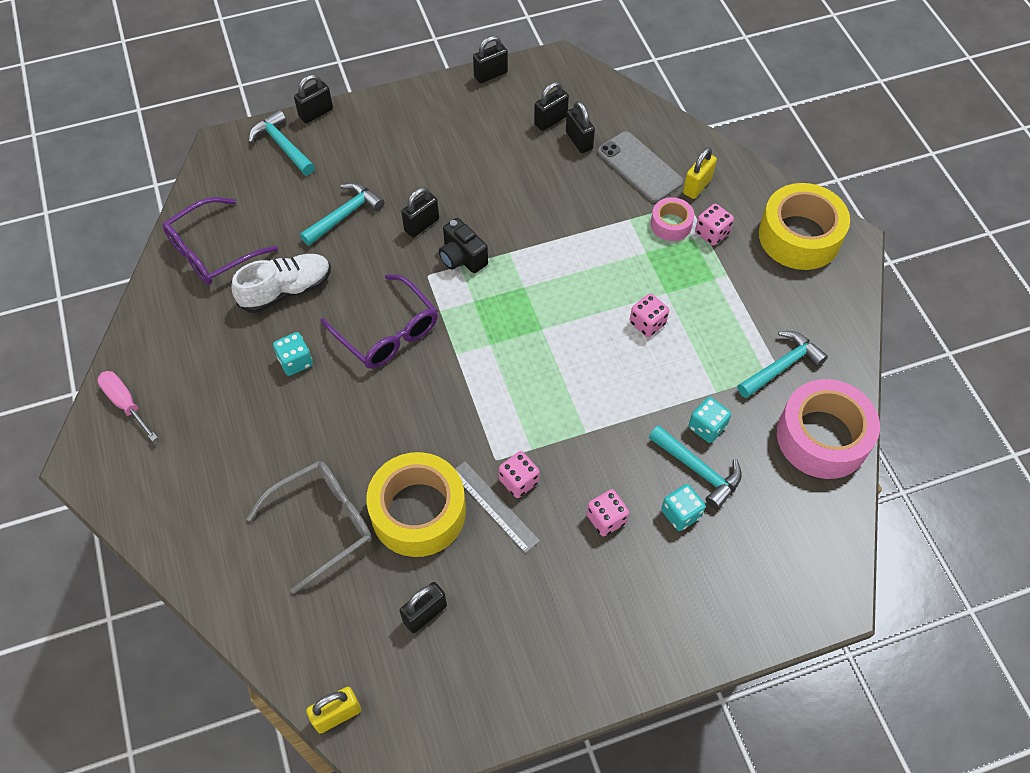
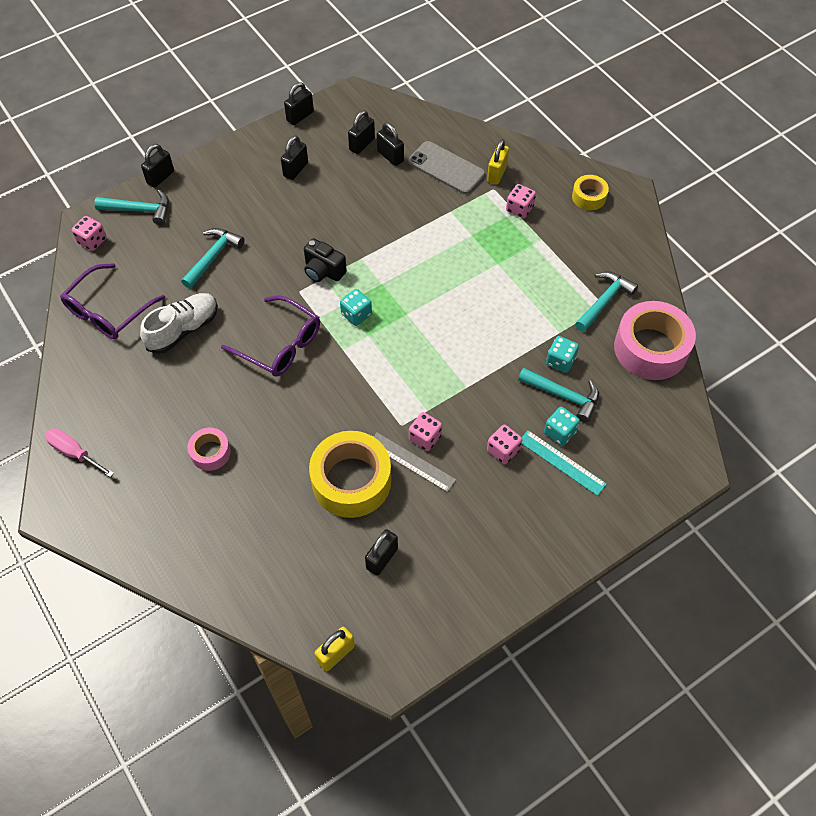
camera: 15 degrees left, 0 degrees up
(282, 145) = (140, 210): turquoise hammer -> turquoise hammer turned 150 degrees clockwise
(295, 361) = (210, 385): turquoise dice -> turquoise dice (356, 314)
(323, 524) = (275, 509): grey glasses -> none
(421, 225) = (281, 251): black padlock -> black padlock (295, 169)
(647, 323) = (490, 291): pink dice -> pink dice (92, 241)
(671, 224) = (485, 208): pink tape -> pink tape (210, 452)
(672, 551) = (561, 462): none -> turquoise ruler
(799, 236) = (589, 197): yellow tape -> yellow tape, size x0.51

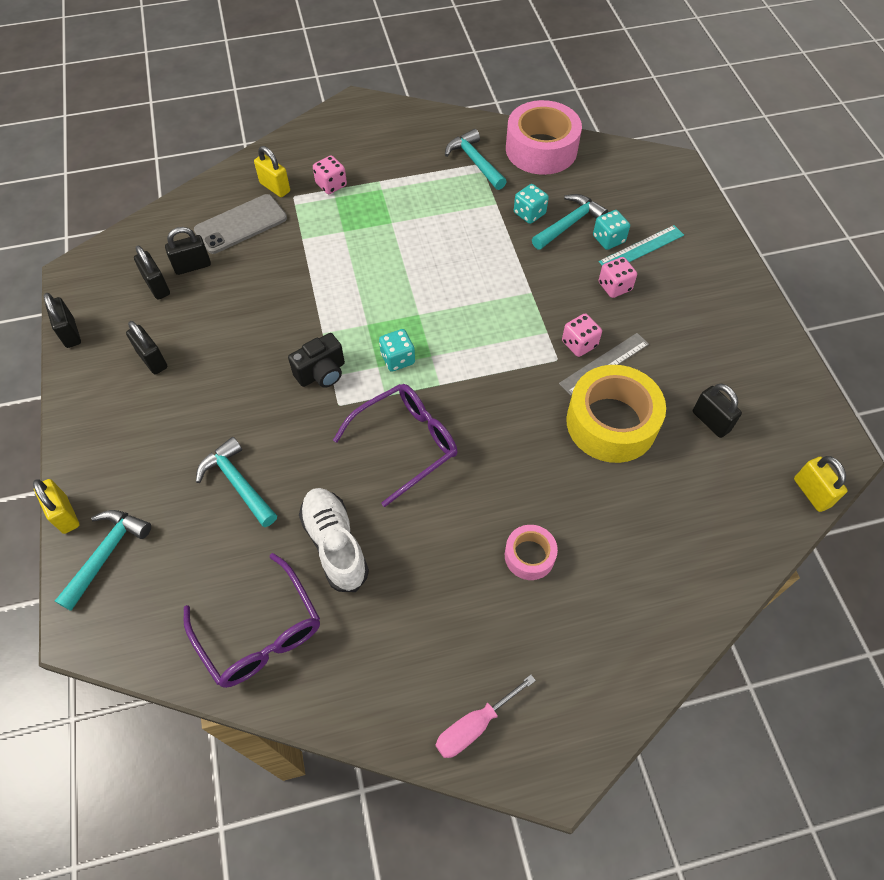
camera: 70 degrees left, 0 degrees up
(92, 241) = (124, 629): pink dice -> none
(160, 177) = (65, 514): black padlock -> yellow padlock
(589, 197) = (346, 132): yellow tape -> none

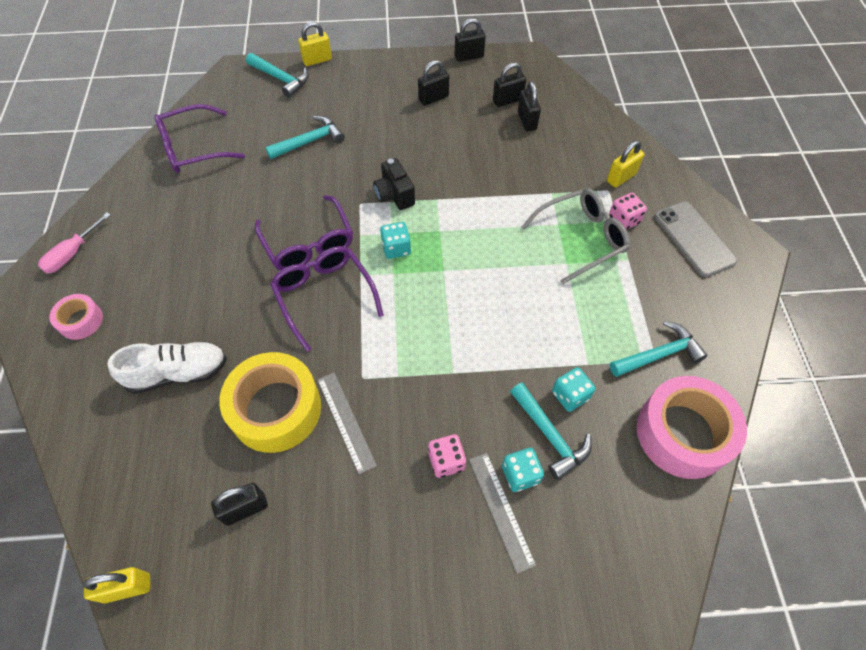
camera: 100 degrees right, 0 degrees up
(241, 224) = (573, 152): grey phone -> grey phone (694, 239)
(335, 544) = (239, 191): white shoe -> white shoe (178, 373)
(359, 213) = (581, 238): none -> grey glasses
(473, 411) = (324, 296): none -> purple glasses
(474, 726) = (72, 254): pink screwdriver -> pink screwdriver turned 120 degrees counterclockwise
(529, 556) = (176, 312): pink tape -> pink tape (81, 321)
(579, 344) = (376, 403): pink dice -> none
(641, 248) = (500, 510): turquoise ruler -> grey ruler

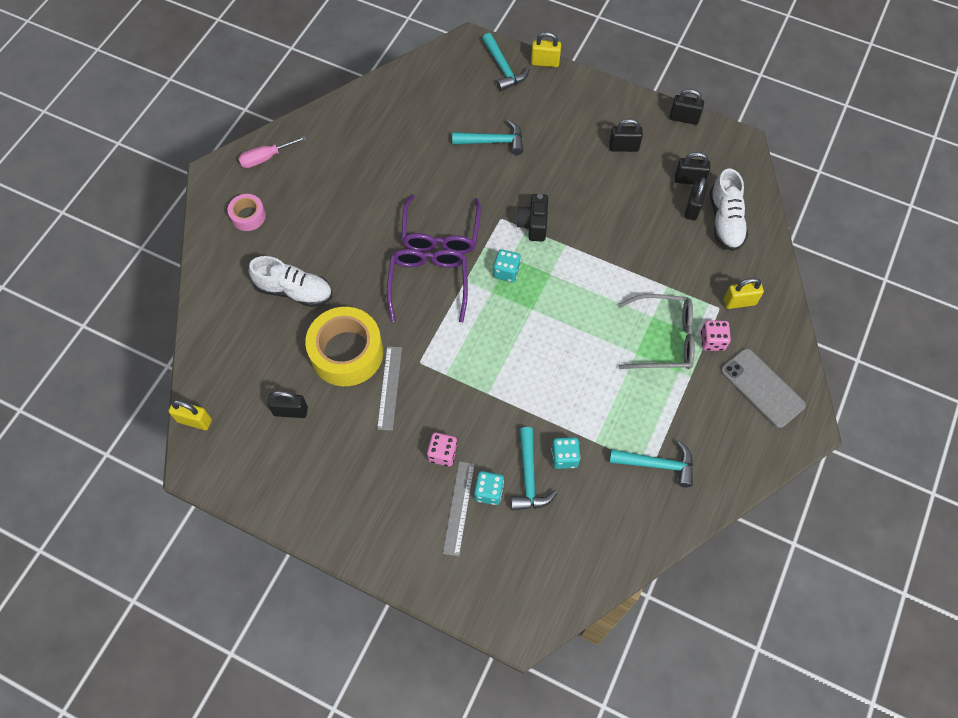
camera: 30 degrees right, 5 degrees up
(193, 148) = (397, 105): purple glasses -> none
(561, 119) = (725, 221): none -> white shoe
(683, 433) = (630, 531): pink tape -> none
(694, 239) = (762, 388): grey phone -> grey phone turned 45 degrees counterclockwise

